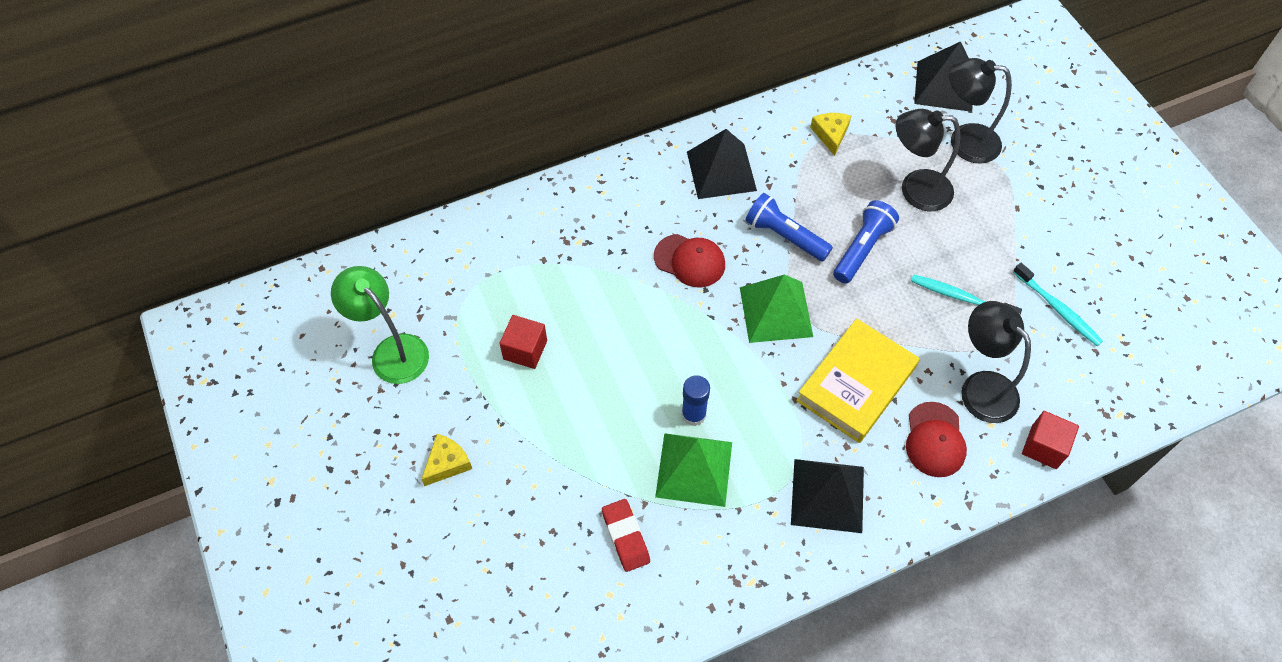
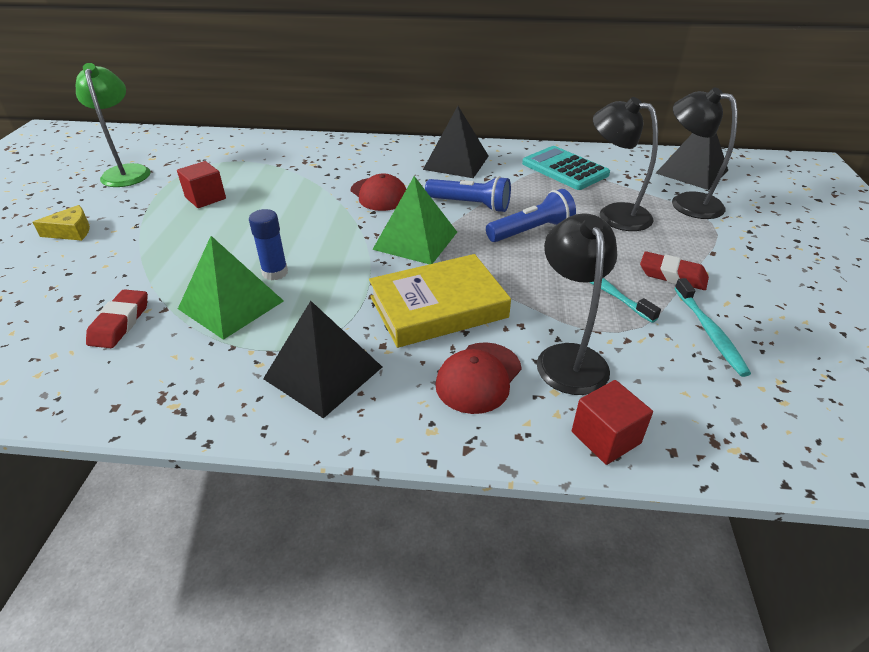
camera: 30 degrees right, 20 degrees down
(785, 236) = (470, 205): blue flashlight -> blue flashlight turned 135 degrees clockwise
(831, 134) = (565, 169): yellow cheese -> turquoise calculator
(1002, 254) = (672, 275): none -> red eraser

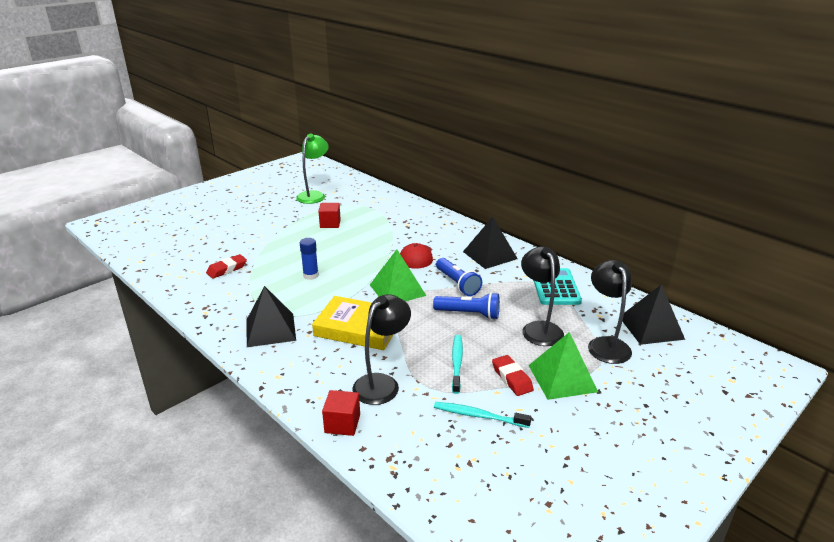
camera: 40 degrees right, 10 degrees down
(71, 231) = (257, 218): yellow cheese -> none
(231, 304) = (275, 282): green pyramid -> green pyramid (562, 378)
(478, 377) = (328, 367): red cap -> none
(709, 332) = (478, 416): turquoise toothbrush -> turquoise toothbrush turned 75 degrees clockwise

